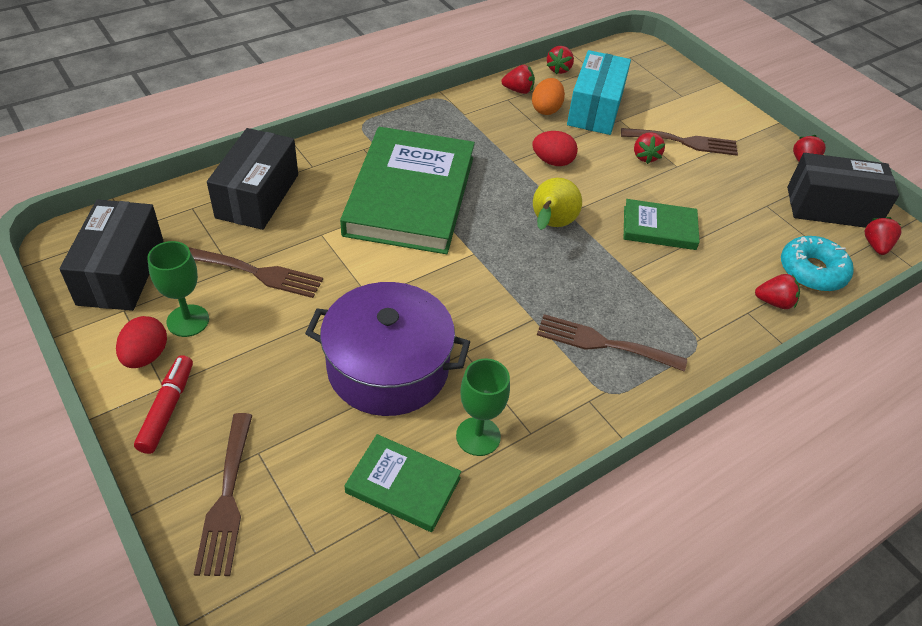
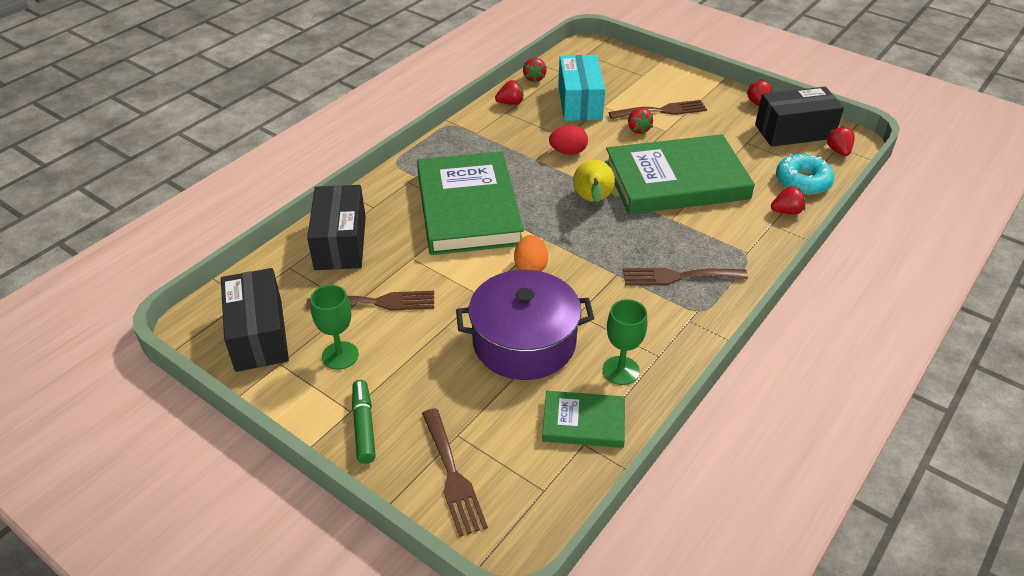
camera: 15 degrees left, 5 degrees down
(146, 356) = (321, 392): red egg -> none
(167, 409) = (364, 426): red marker -> green marker
(546, 109) = (541, 112): orange egg -> orange egg (530, 267)
(659, 228) = (676, 180): green book -> green book, size x2.07

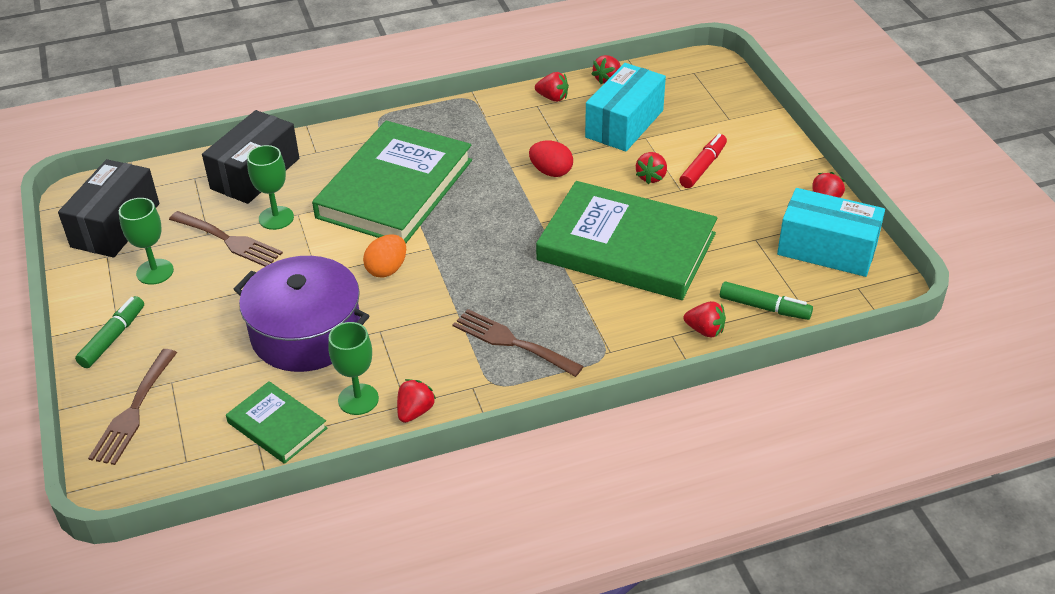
camera: 35 degrees right, 0 degrees up
(398, 268) = (276, 218): none -> green goblet
(592, 201) = (517, 231): yellow pear -> none
(662, 111) = (703, 167): brown fork -> red marker
(794, 131) = (827, 249): black box -> turquoise box
(802, 182) = (764, 307): turquoise donut -> green marker
(838, 151) = (852, 292): red strawberry -> red strawberry (415, 411)

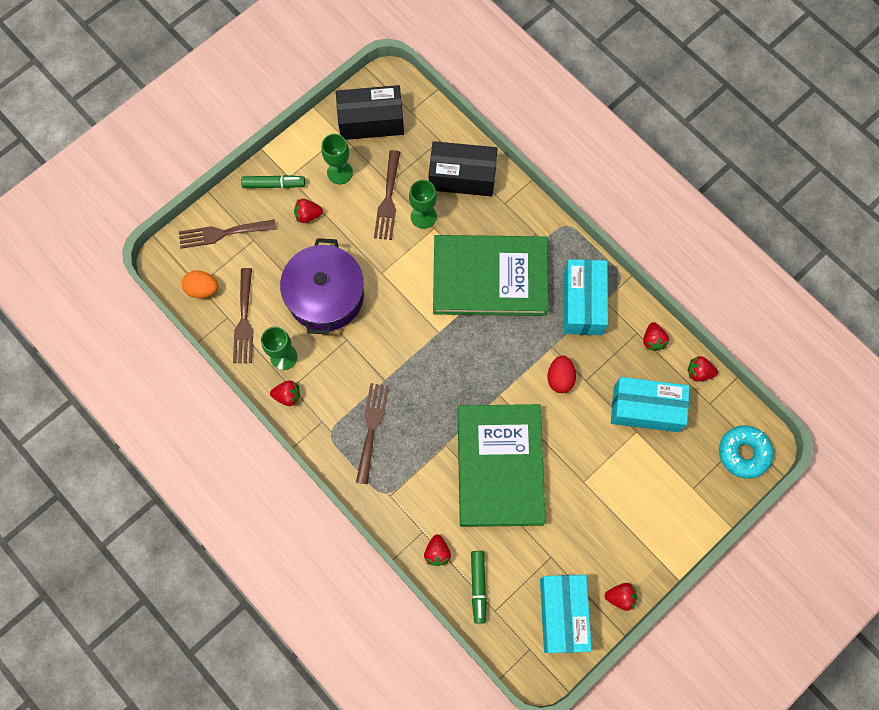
camera: 65 degrees right, 30 degrees up
(277, 425) = (244, 321): green book -> brown fork
(387, 269) = (405, 315): orange egg -> orange egg (202, 289)
(477, 131) = (583, 303): none -> turquoise box
(651, 177) = (588, 454): red strawberry -> red strawberry (308, 215)
(703, 167) = (619, 489): red marker -> none
(709, 77) = (743, 453): none -> turquoise donut

